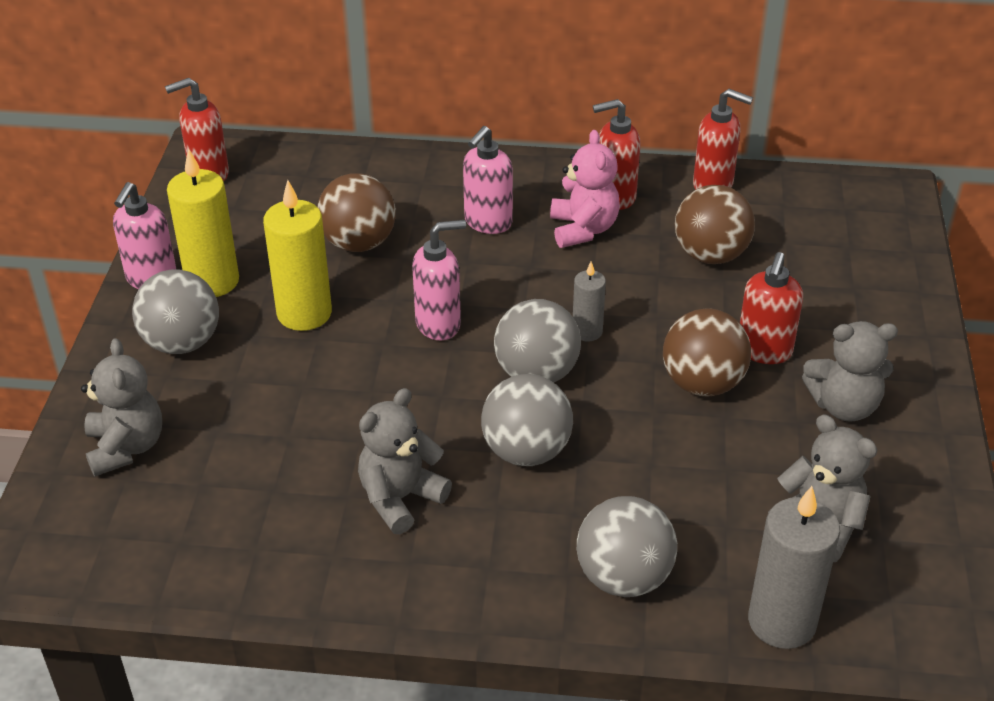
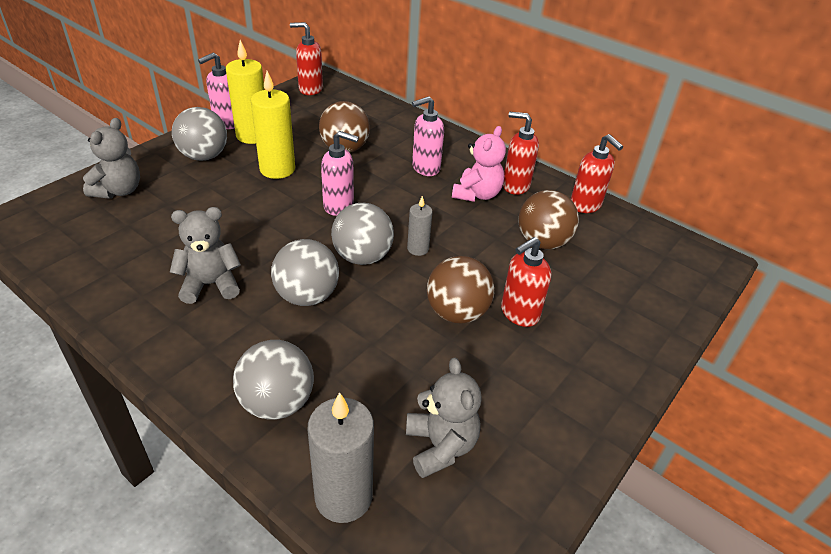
camera: 30 degrees right, 0 degrees up
(844, 406) = (540, 376): grey teddy bear -> none

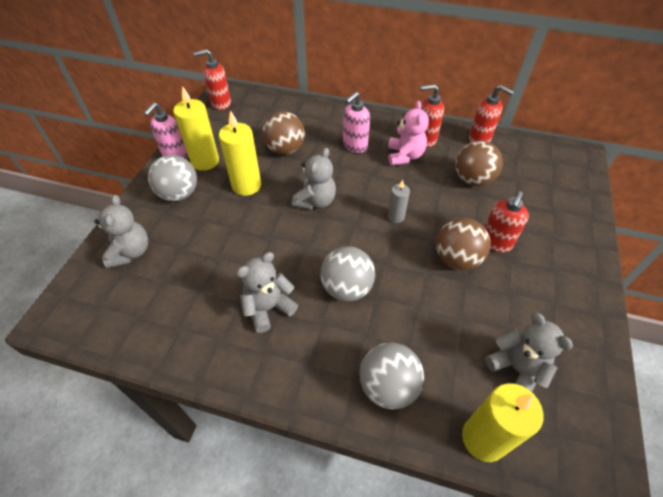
camera: 20 degrees left, 10 degrees up
(339, 206) = (315, 201): pink soap dispenser -> grey teddy bear
(343, 496) = (483, 438): grey candle -> yellow candle
(362, 257) = (362, 239): grey ball -> none

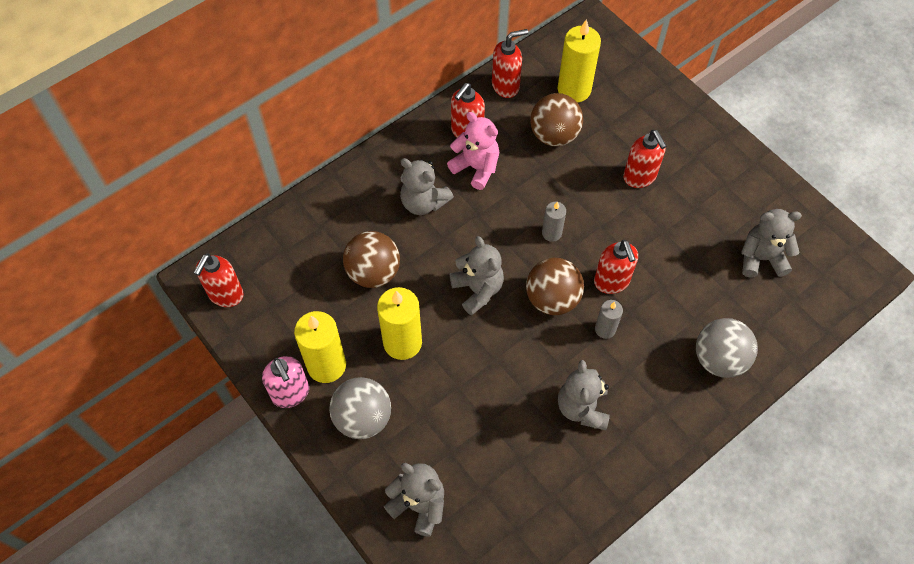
camera: 55 degrees left, 10 degrees up
(346, 288) = (605, 329): grey ball -> grey candle
(354, 146) = (423, 202): pink soap dispenser -> grey teddy bear
(390, 271) = (611, 282): none -> red soap dispenser
(456, 259) = (635, 220): brown ball -> brown ball (552, 299)
(483, 438) = (798, 323): yellow candle -> yellow candle (574, 89)

